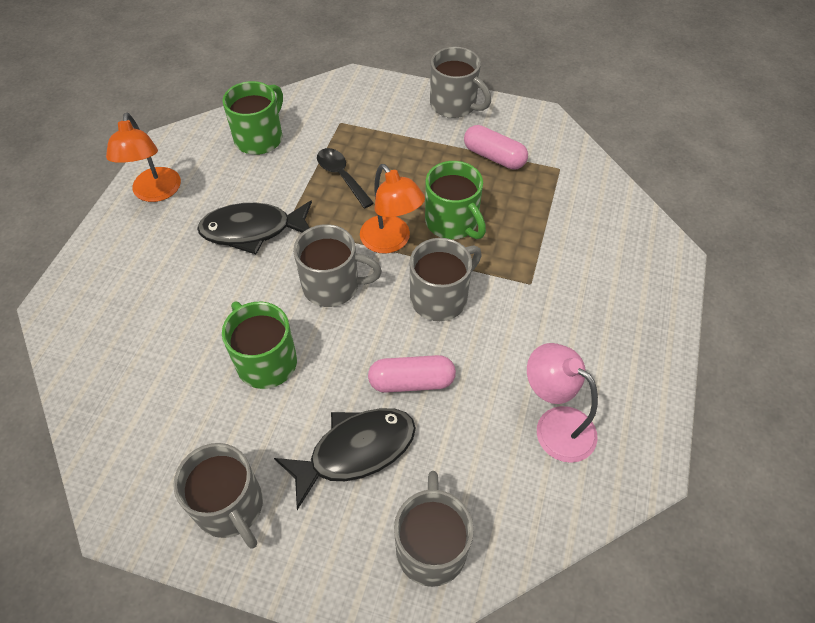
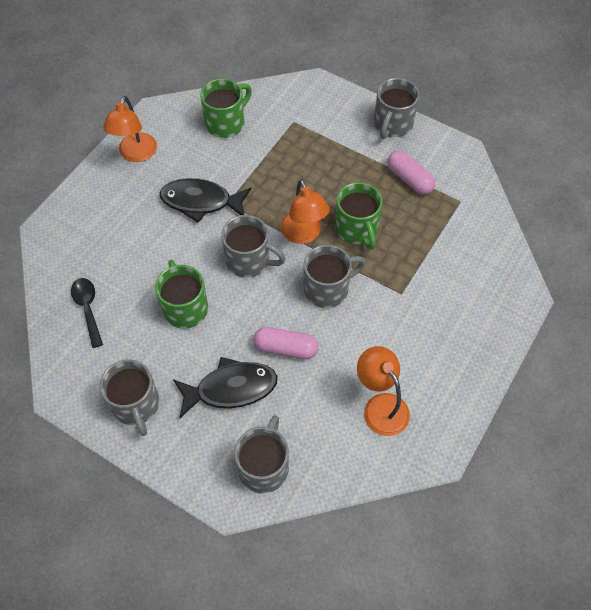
camera: 15 degrees right, 5 degrees up
(341, 176) = (281, 170): black spoon -> black spoon (88, 308)
(454, 105) = (392, 125): grey mug -> grey mug turned 60 degrees clockwise
(555, 425) = (380, 406): pink lamp -> orange lamp

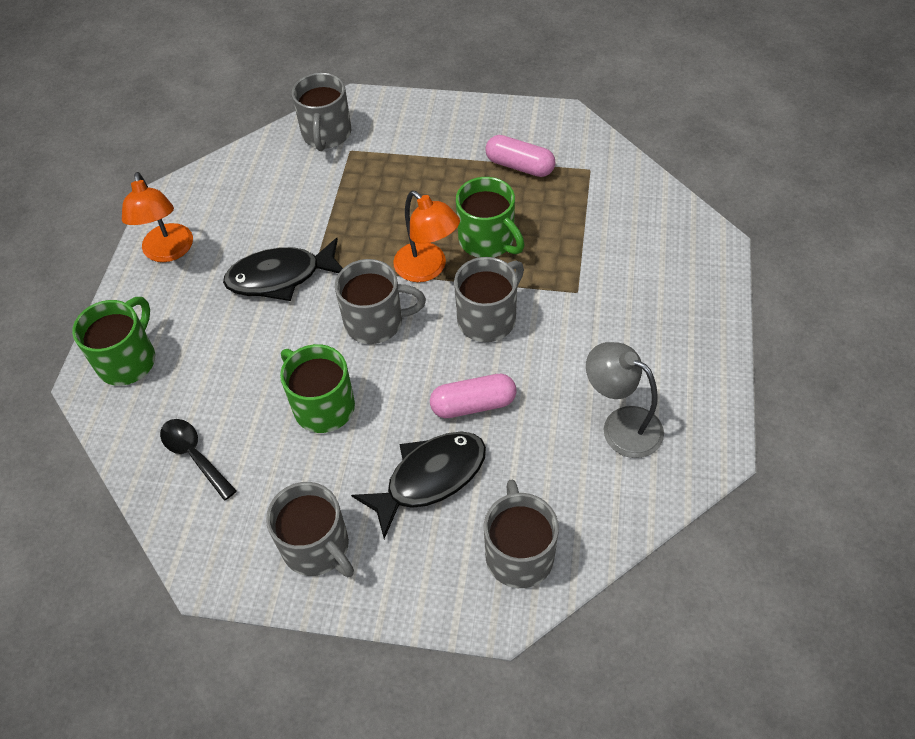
camera: 20 degrees left, 5 degrees down
(226, 123) = (267, 178): green mug -> green mug (128, 360)
(380, 406) = (621, 425): orange lamp -> grey lamp
(392, 125) = (469, 115): grey mug -> grey mug (326, 134)

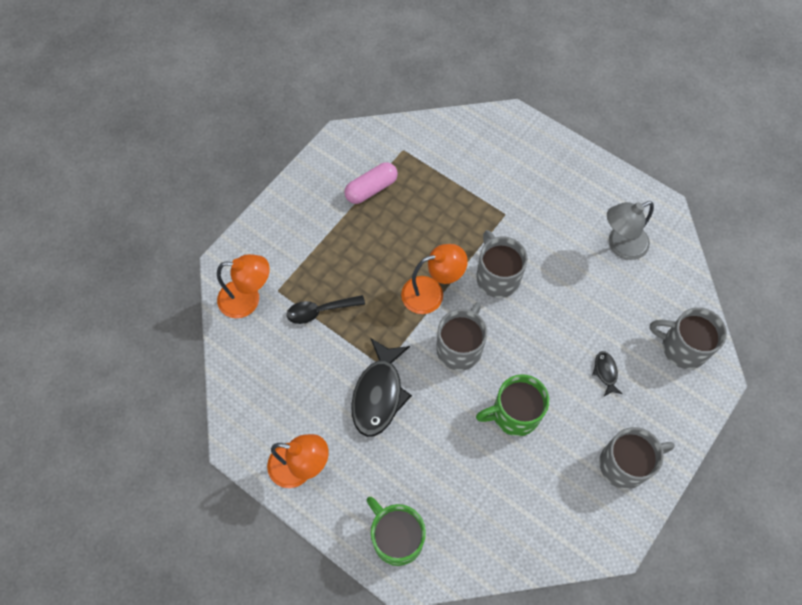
camera: 65 degrees left, 10 degrees up
(194, 455) = (512, 518): black spoon -> black spoon (320, 311)
(326, 134) = (248, 299): grey mug -> orange lamp
(429, 478) = (605, 372): black fish -> black fish, size x0.46
(473, 404) = (562, 320): pink capsule -> none
(487, 240) = (428, 243): green mug -> none

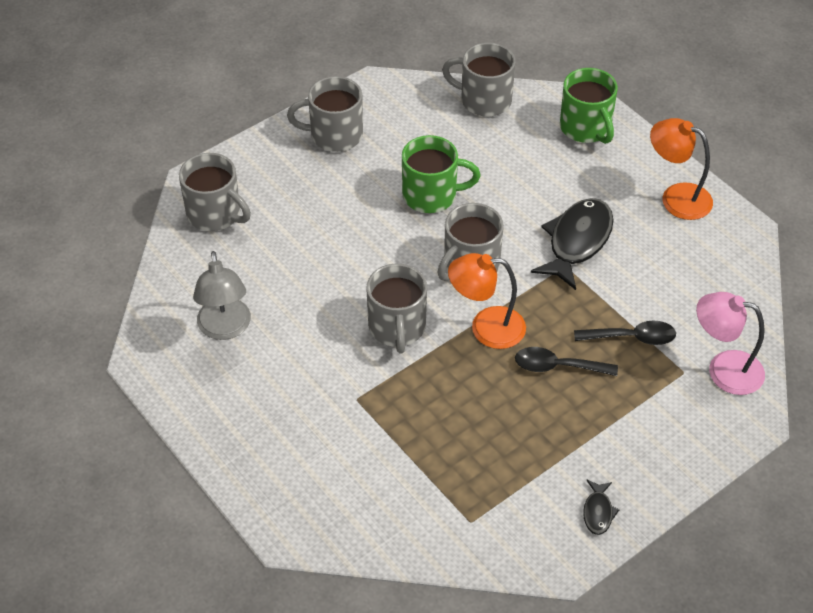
camera: 165 degrees left, 15 degrees down
(248, 299) = (723, 370): orange lamp -> pink lamp
(371, 189) = (532, 474): pink capsule -> none
(371, 273) = (557, 366): none -> black spoon
(503, 551) = (484, 100): none -> grey mug
(605, 372) = (314, 210): black fish -> black fish (598, 512)
(620, 245) = (225, 328): grey lamp -> grey lamp turned 90 degrees clockwise

